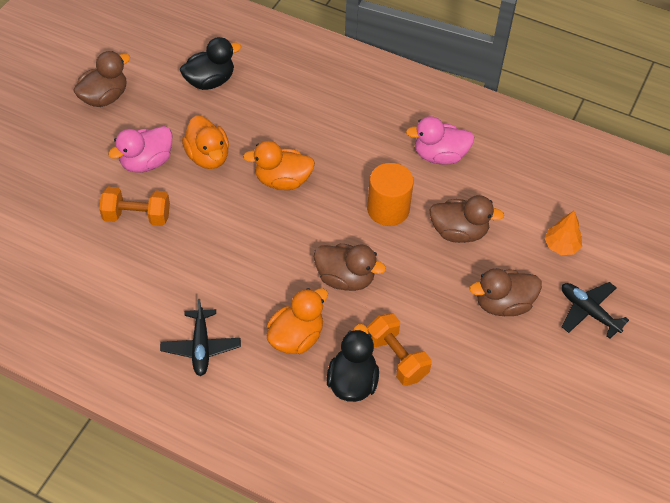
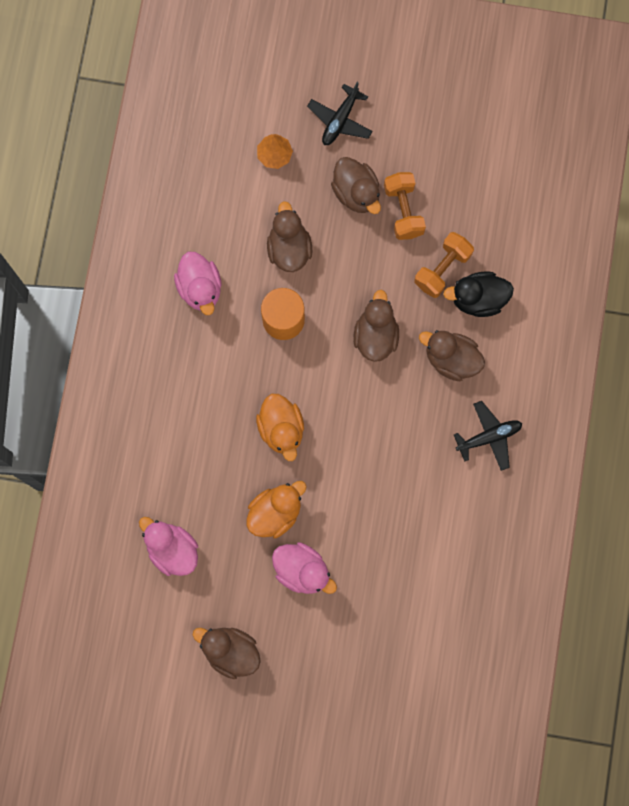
camera: 105 degrees left, 25 degrees up
(137, 216) = (370, 551): orange dumbbell -> orange dumbbell (403, 211)
(210, 81) = (172, 549): black duck -> pink duck
(296, 337) = (451, 359): orange duck -> brown duck

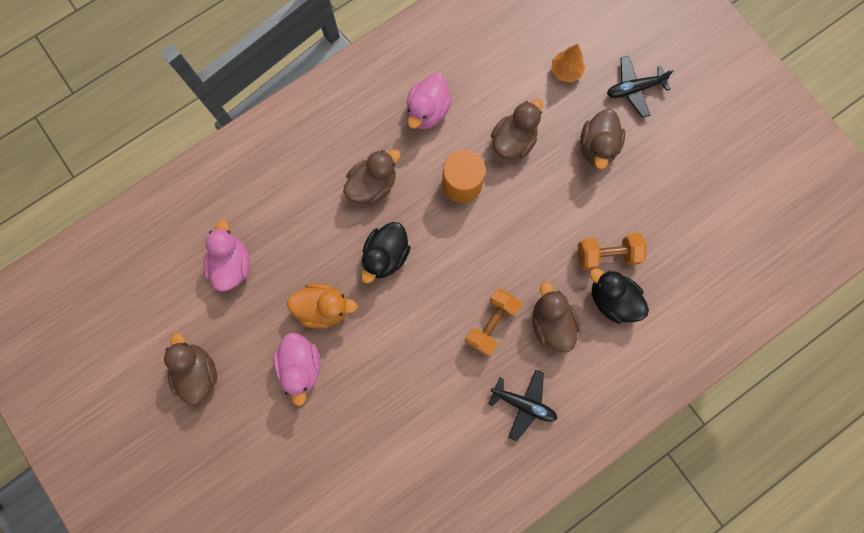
camera: 45 degrees right, 0 degrees up
(281, 429) = (386, 256): orange duck -> black duck
(375, 336) = (514, 255): brown duck -> brown duck (373, 185)
(403, 211) = (618, 189): orange dumbbell -> orange dumbbell (491, 323)

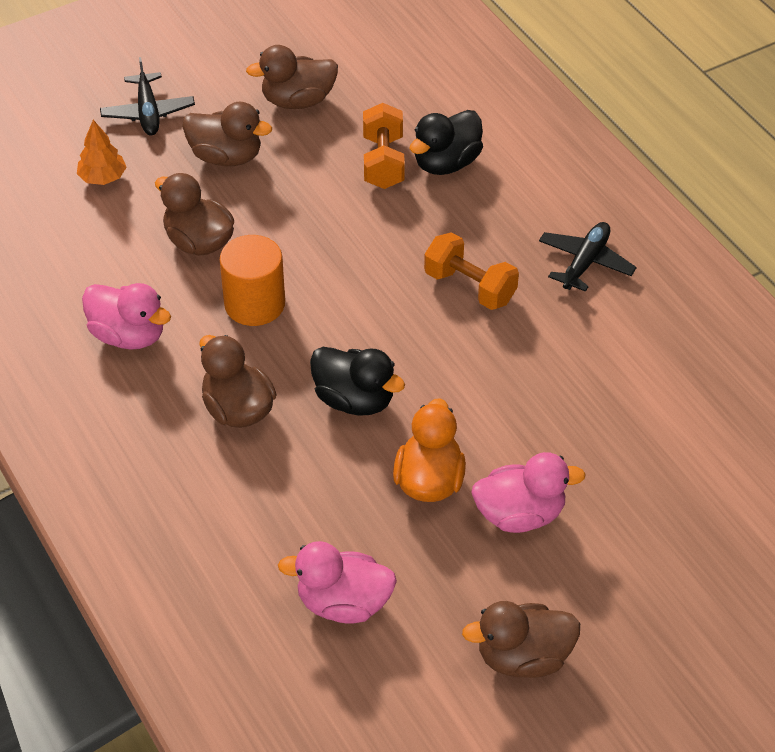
camera: 85 degrees left, 30 degrees down
(551, 323) = (474, 225): brown duck -> brown duck (298, 101)

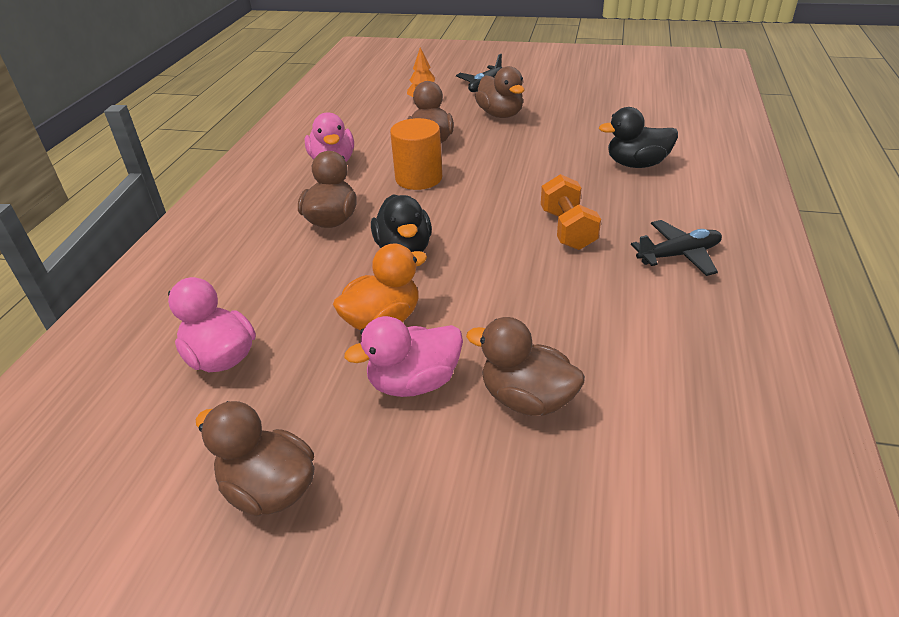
camera: 45 degrees right, 10 degrees down
(298, 101) = (576, 107): brown duck -> brown duck (527, 399)
(383, 162) = (593, 149): orange dumbbell -> none
(520, 515) = (414, 382): pink duck -> pink duck turned 120 degrees clockwise

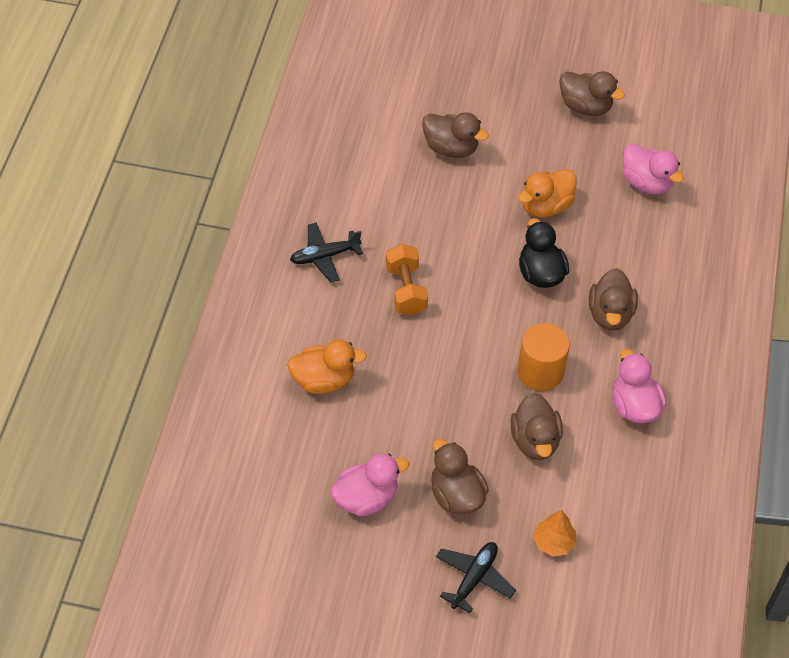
camera: 175 degrees right, 15 degrees up
(414, 382) = (518, 161): pink duck -> pink duck (366, 499)
(636, 164) = (323, 380): black duck -> orange duck

